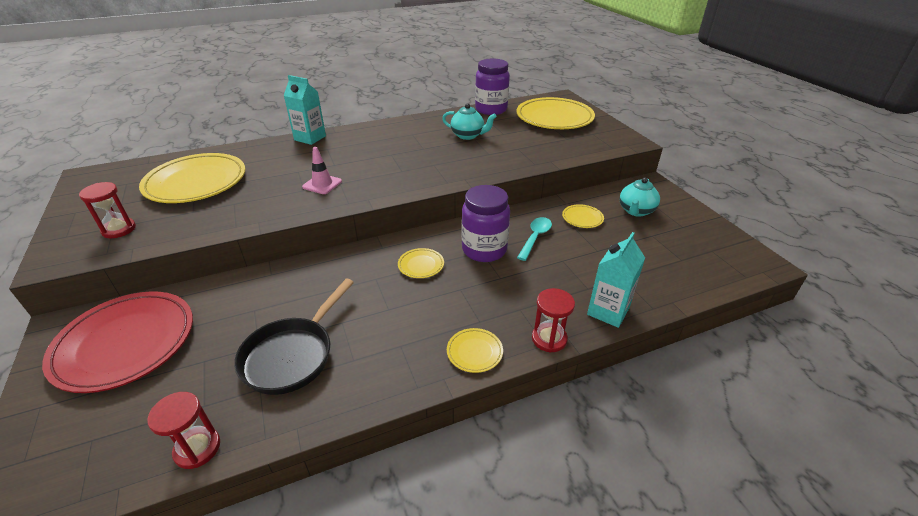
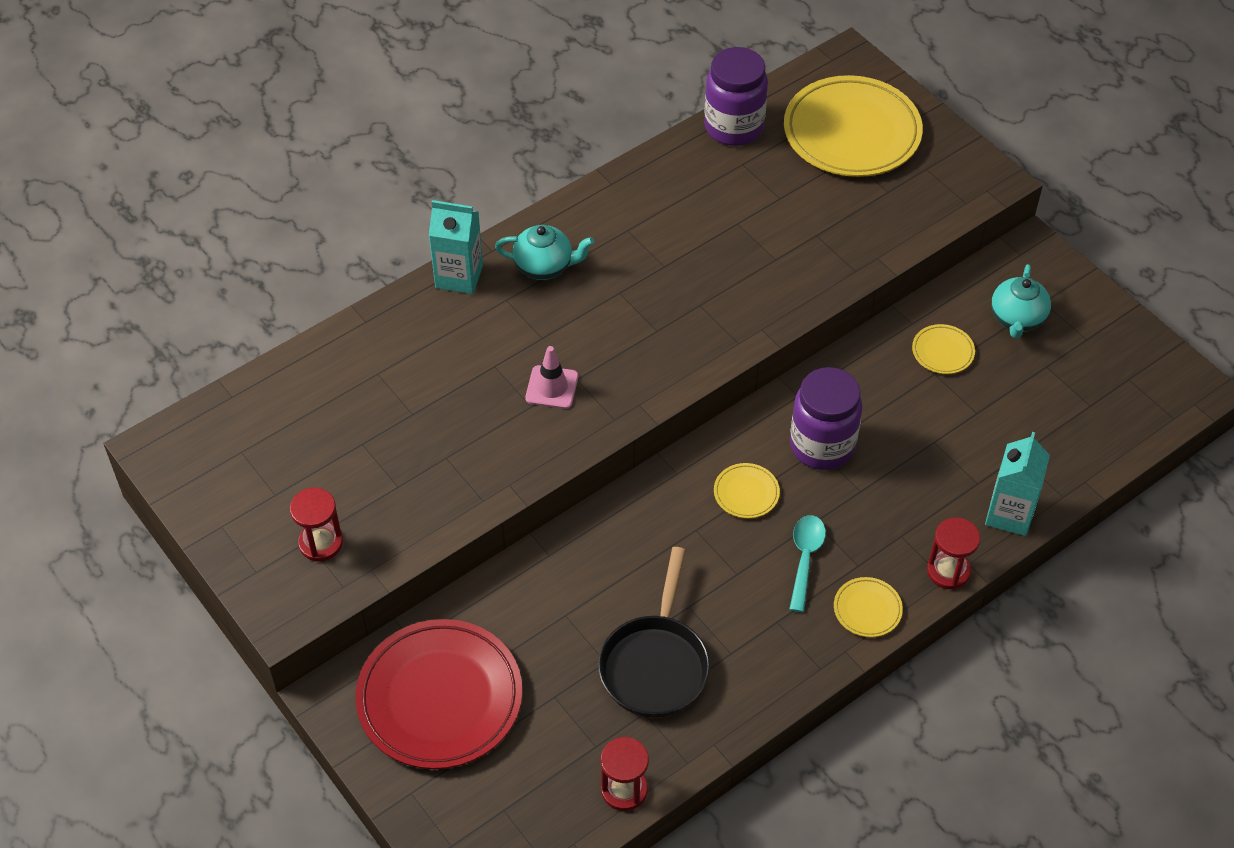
camera: 15 degrees left, 15 degrees up
(196, 182) = (352, 425): yellow plate -> none
(468, 135) = (723, 215): turquoise teapot -> turquoise teapot (545, 266)
(535, 237) = (885, 406): turquoise spoon -> turquoise spoon (805, 558)

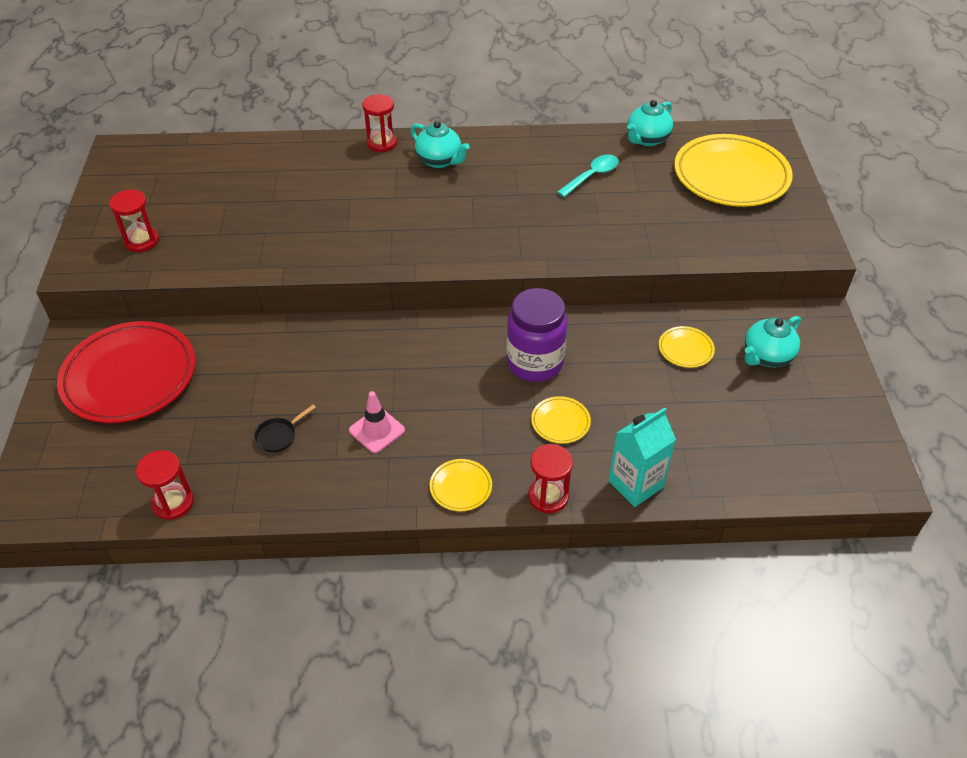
camera: 35 degrees right, 5 degrees down
(459, 276) = (381, 143): turquoise carton -> red hourglass
(552, 387) = (371, 226): pink traffic cone -> pink traffic cone (377, 430)
(655, 664) = (278, 436): black pan -> black pan, size x0.43
(734, 127) = (647, 139): purple jar -> turquoise teapot
(746, 493) = (451, 364): yellow plate -> yellow plate (560, 422)
(805, 558) = (450, 428): turquoise spoon -> turquoise spoon (592, 176)

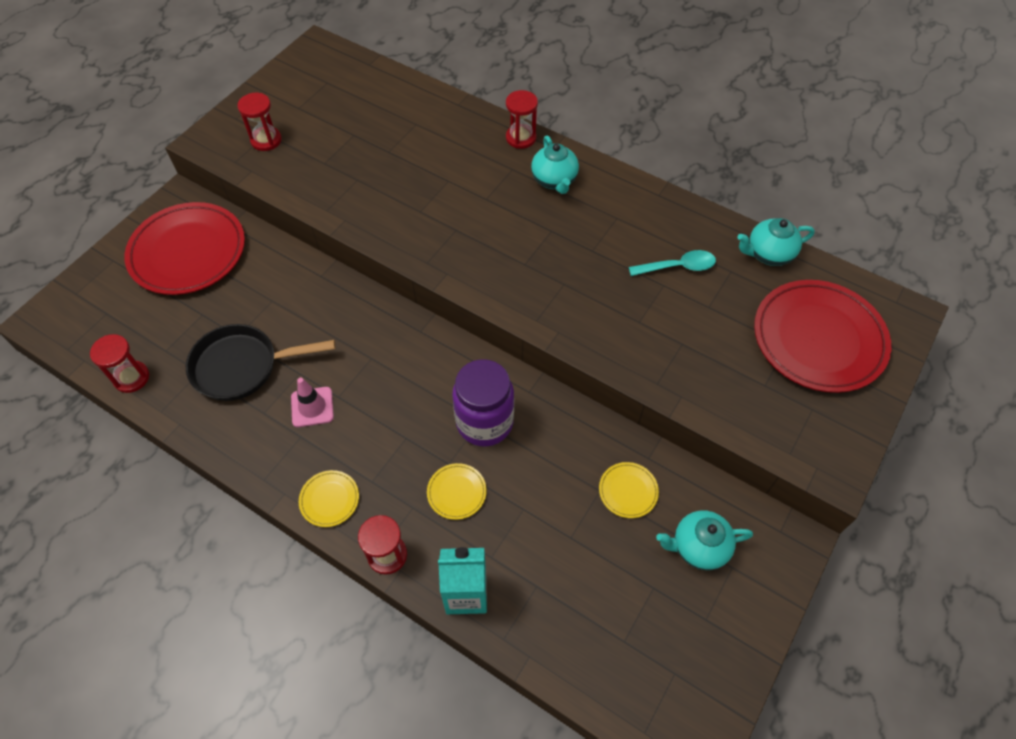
camera: 35 degrees right, 10 degrees up
(278, 436) = (242, 366): black pan -> black pan, size x2.31
(731, 176) = (818, 339): yellow plate -> red plate

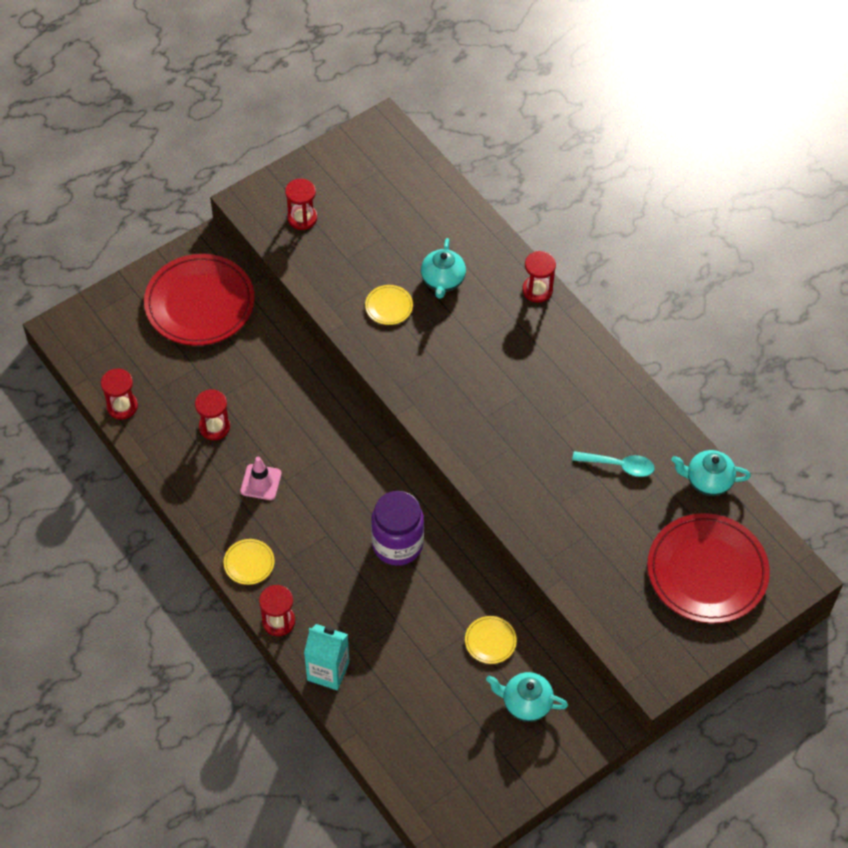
camera: 20 degrees right, 0 degrees up
(242, 366) = (214, 427): black pan -> red hourglass
(456, 492) = (351, 593): yellow plate -> yellow plate (389, 306)
(554, 180) = (548, 345): turquoise teapot -> turquoise teapot (442, 281)

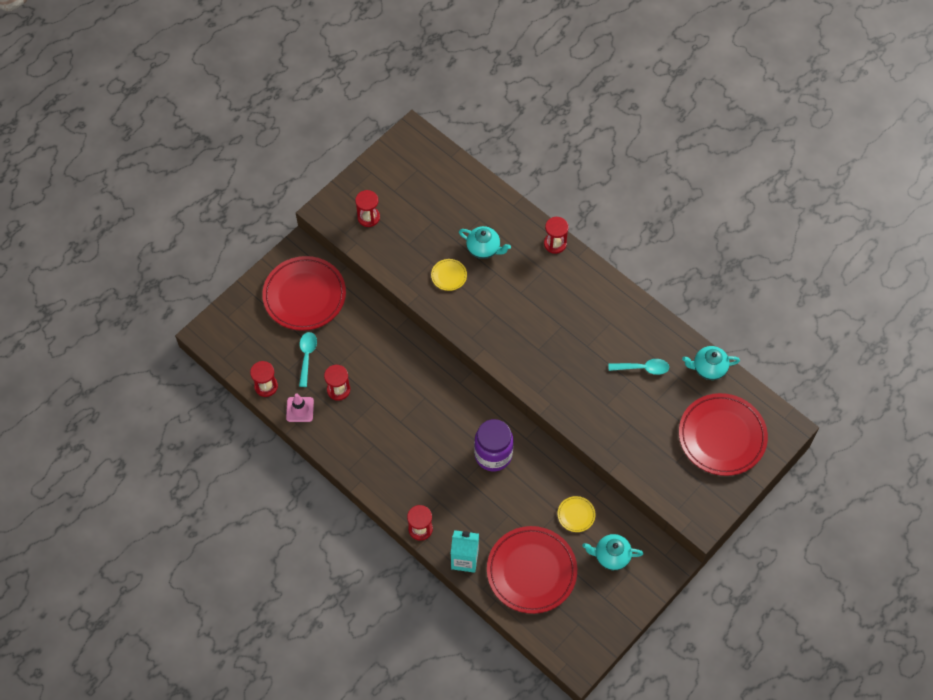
camera: 10 degrees left, 5 degrees up
(184, 378) = (307, 356): none -> turquoise spoon
(249, 563) = (388, 489): yellow plate -> none
(261, 482) = (382, 426): pink traffic cone -> pink traffic cone (300, 409)
(413, 703) = (531, 571): none -> red plate
(442, 281) = (484, 249): turquoise teapot -> turquoise teapot turned 60 degrees counterclockwise

